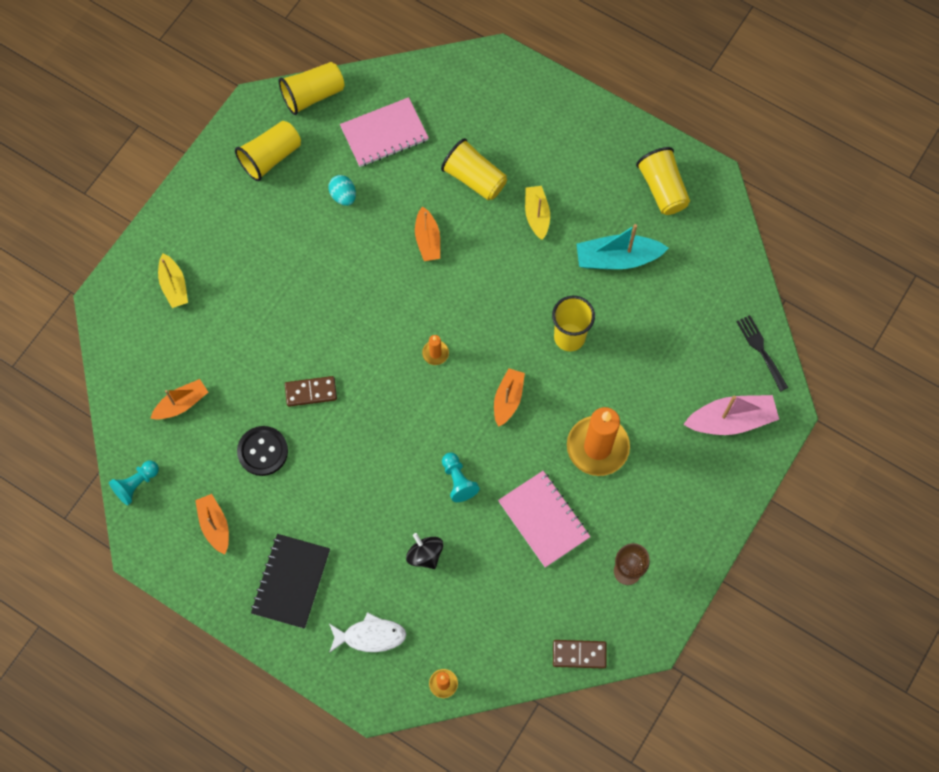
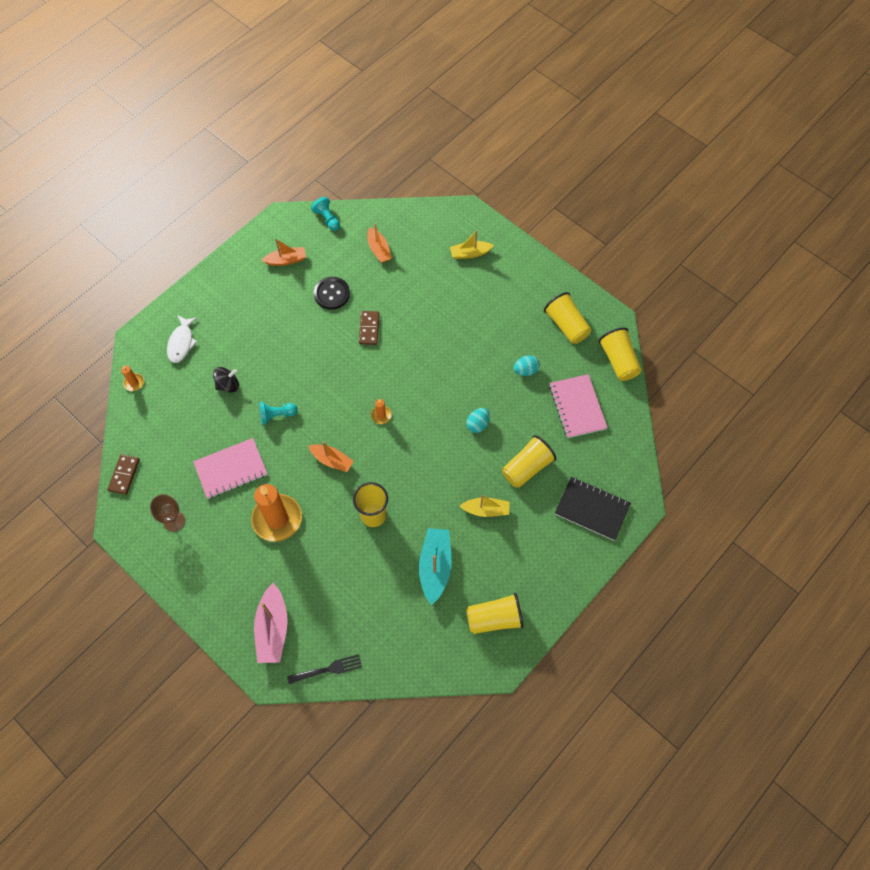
camera: 100 degrees right, 5 degrees down
(291, 581) = (234, 300): black notebook -> black notebook (592, 509)
(427, 240) = (477, 424): orange boat -> turquoise egg

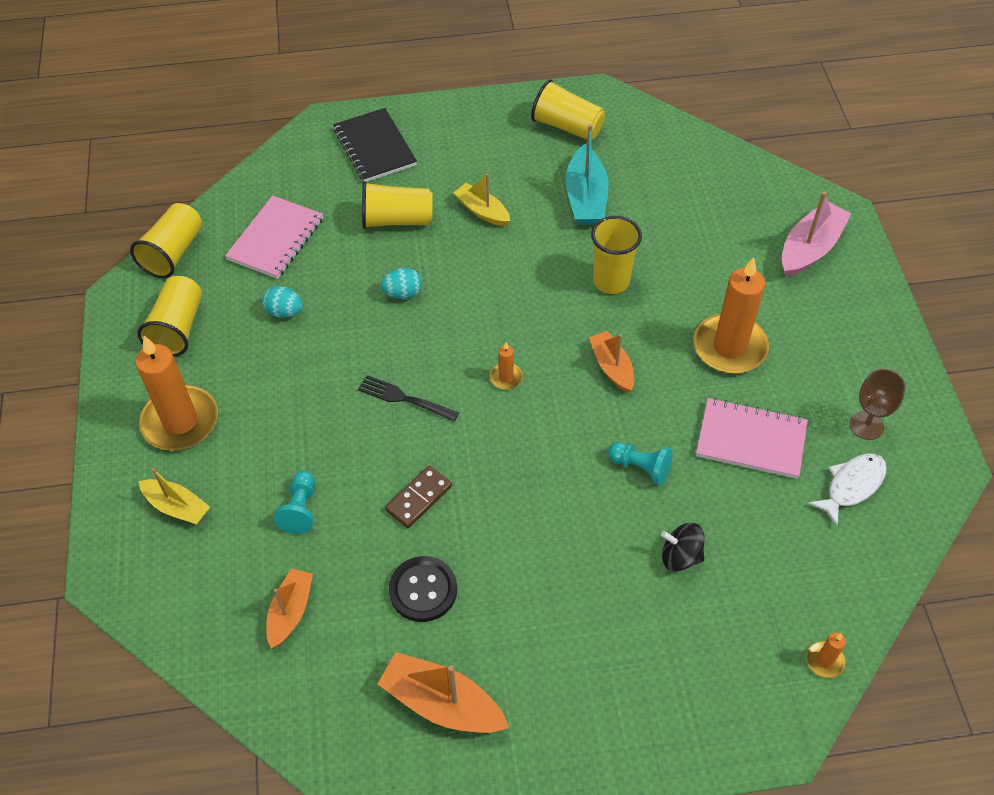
camera: 140 degrees left, 10 degrees down
(124, 475) = (908, 528): brown domino -> none
(181, 343) = (710, 676): white fish -> white fish (852, 486)
(286, 260) = (442, 703): orange boat -> orange boat, size x1.52
(327, 219) = (313, 733): turquoise pawn -> turquoise pawn (300, 509)
(328, 669) = (773, 183): black fork -> black fork (404, 398)
(435, 567) = (586, 197): turquoise boat -> turquoise boat turned 45 degrees counterclockwise
(511, 286) = (180, 421): none -> orange candle

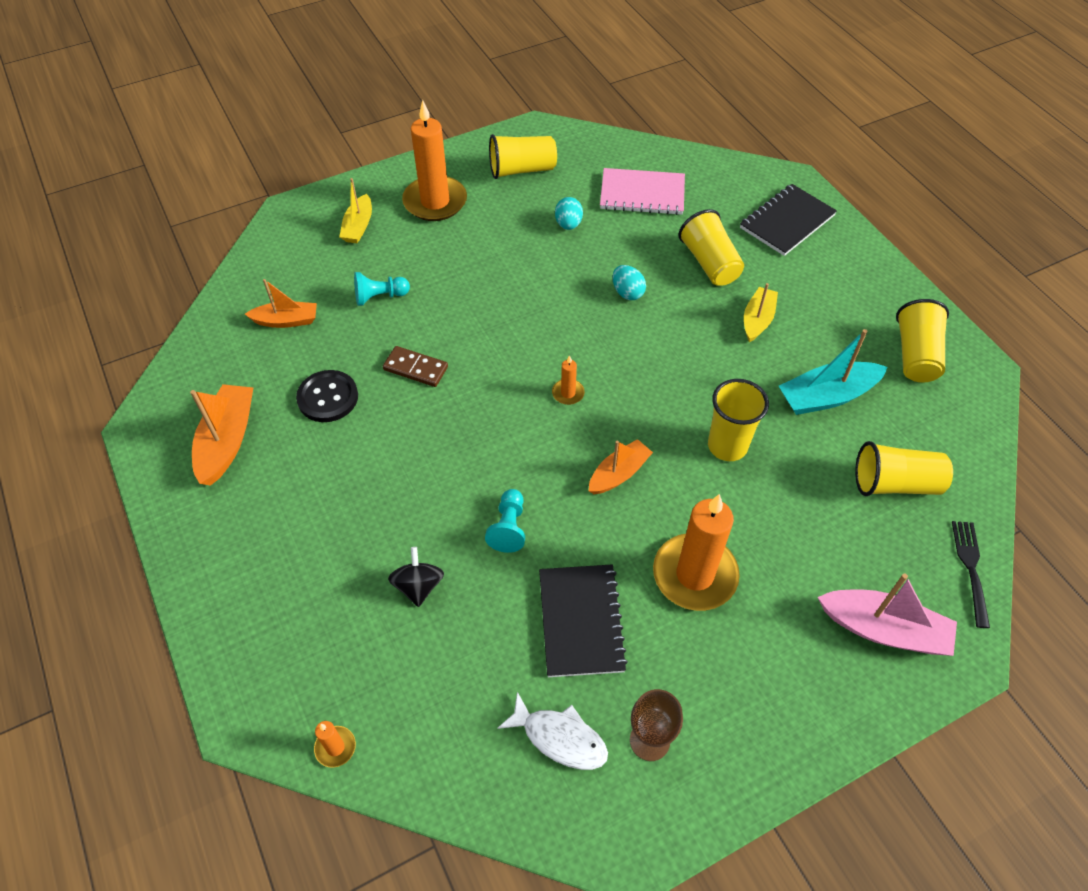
camera: 70 degrees right, 0 degrees up
(173, 253) = (594, 141): yellow cup -> yellow cup (895, 483)
(404, 398) = (513, 328): black fork -> black fork (970, 568)
(751, 440) = (581, 621): pink notebook -> black notebook

